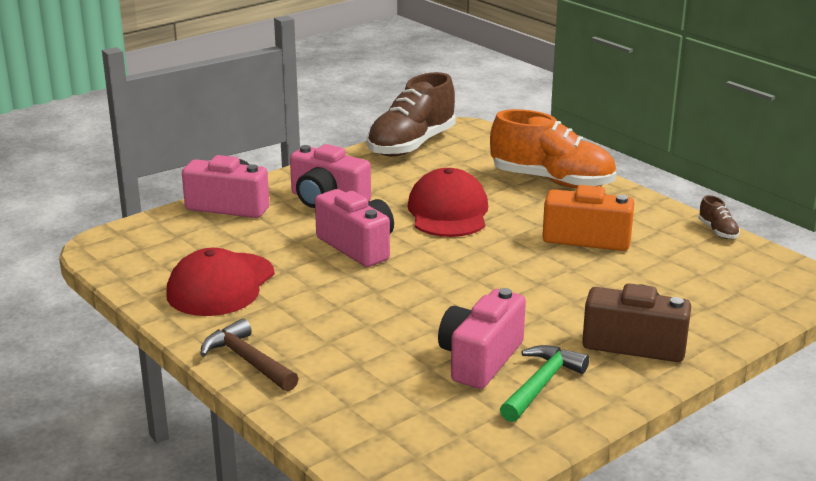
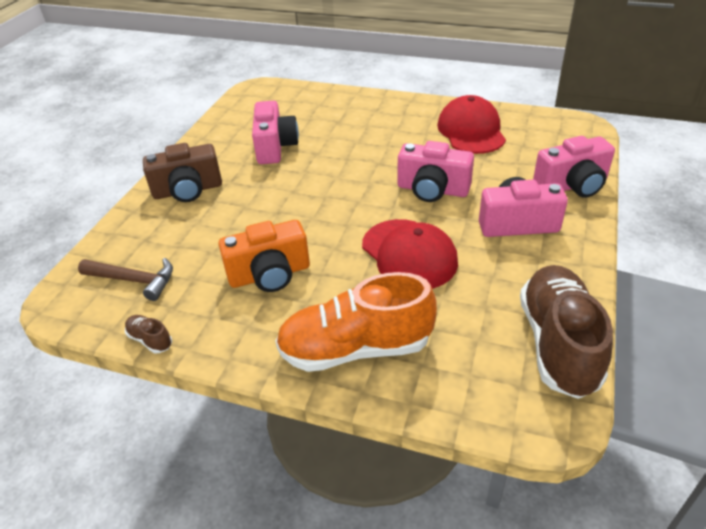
camera: 150 degrees right, 15 degrees up
(248, 360) = (392, 103): brown hammer -> brown hammer (134, 280)
(541, 384) = (231, 146): green hammer -> none

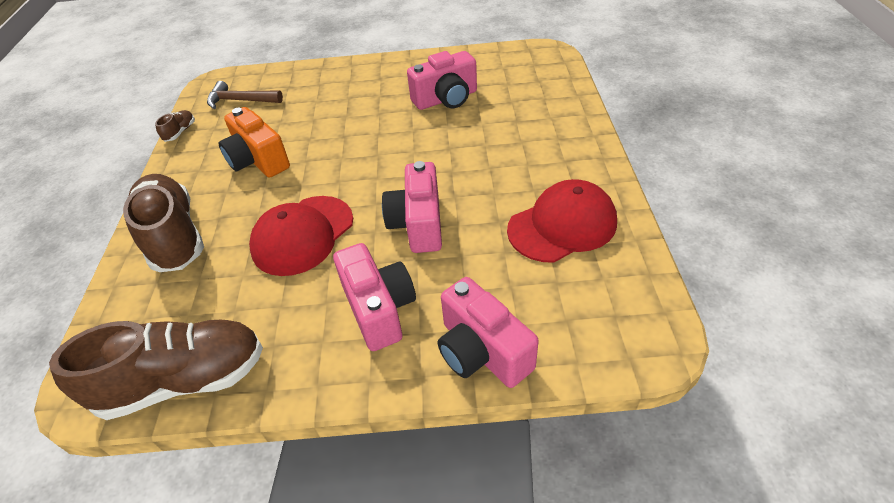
camera: 70 degrees right, 5 degrees up
(134, 280) = (241, 101): brown hammer -> brown hammer turned 105 degrees clockwise
(188, 190) = (358, 80): brown camera -> none
(355, 348) = (173, 236): orange shoe -> brown shoe

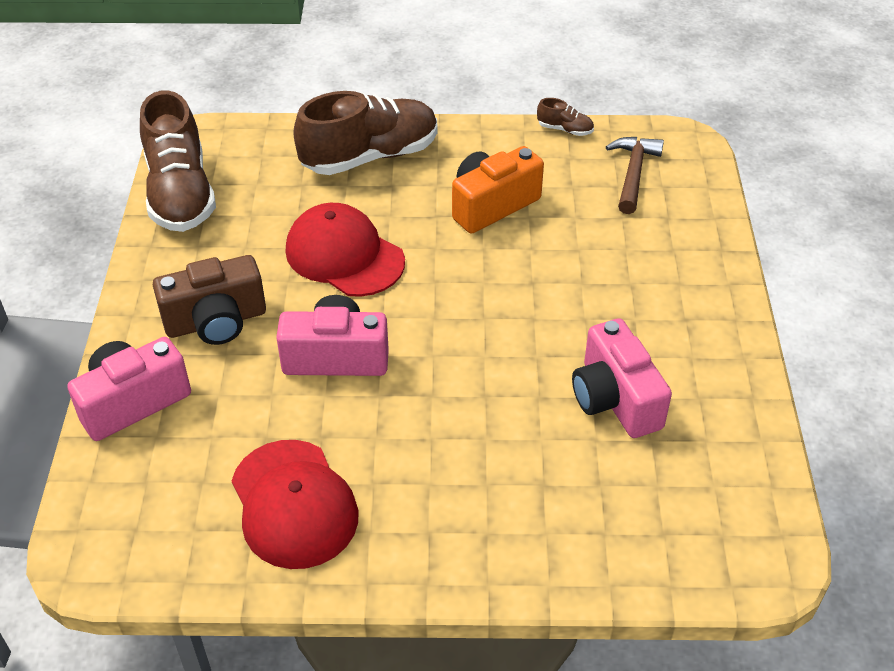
camera: 90 degrees right, 0 degrees up
(379, 309) = (216, 321): pink camera -> brown camera

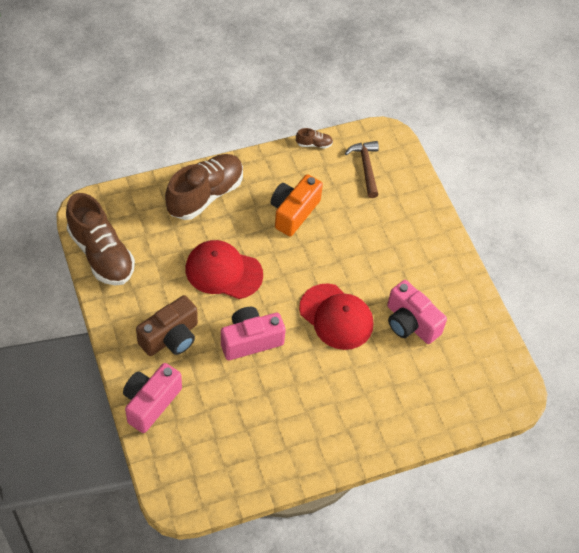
camera: 25 degrees left, 10 degrees up
(293, 504) = (270, 435): red cap -> red cap (336, 317)

